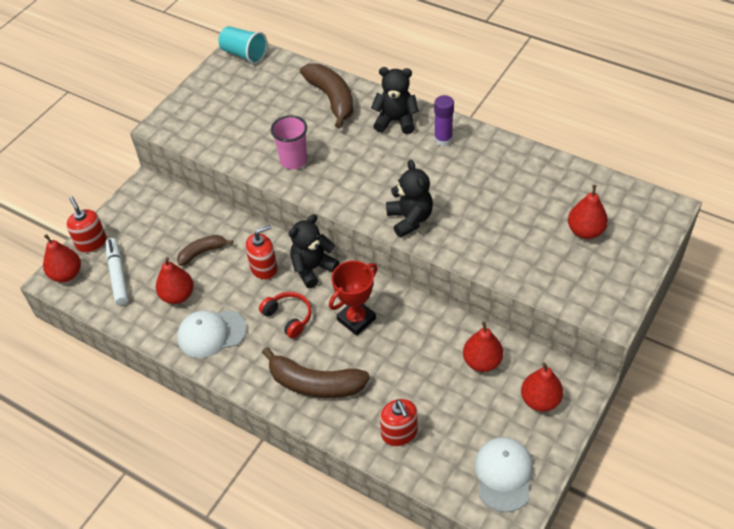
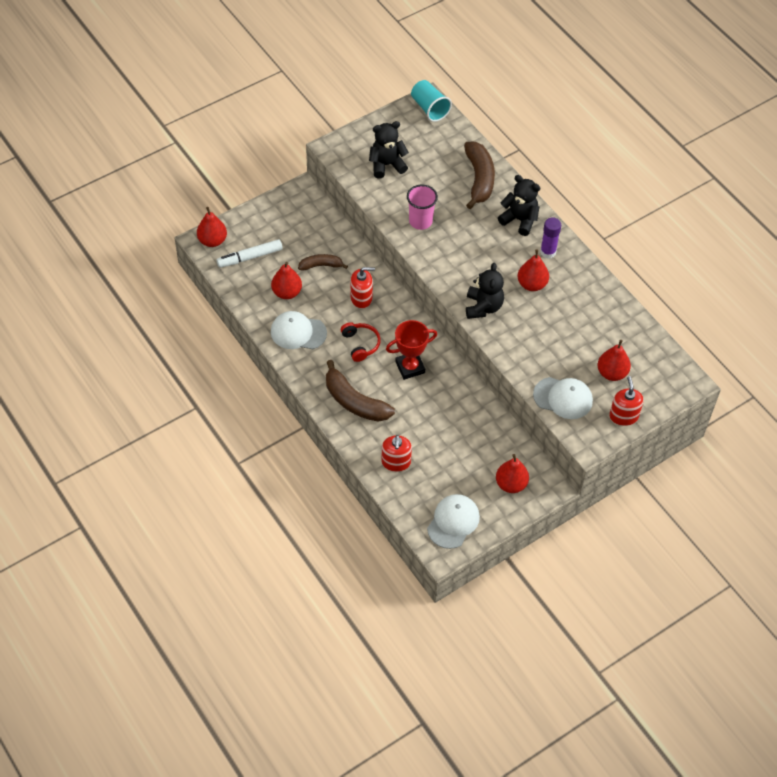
camera: 20 degrees right, 5 degrees up
(91, 243) = (241, 222): red soap dispenser -> red soap dispenser (623, 416)
(118, 275) = (250, 257): white marker -> white marker turned 120 degrees counterclockwise
(313, 268) = (398, 314): black teddy bear -> black teddy bear (387, 165)
(482, 362) = (485, 438): red pear -> red pear (532, 284)
(552, 278) = (563, 398): none -> white cap

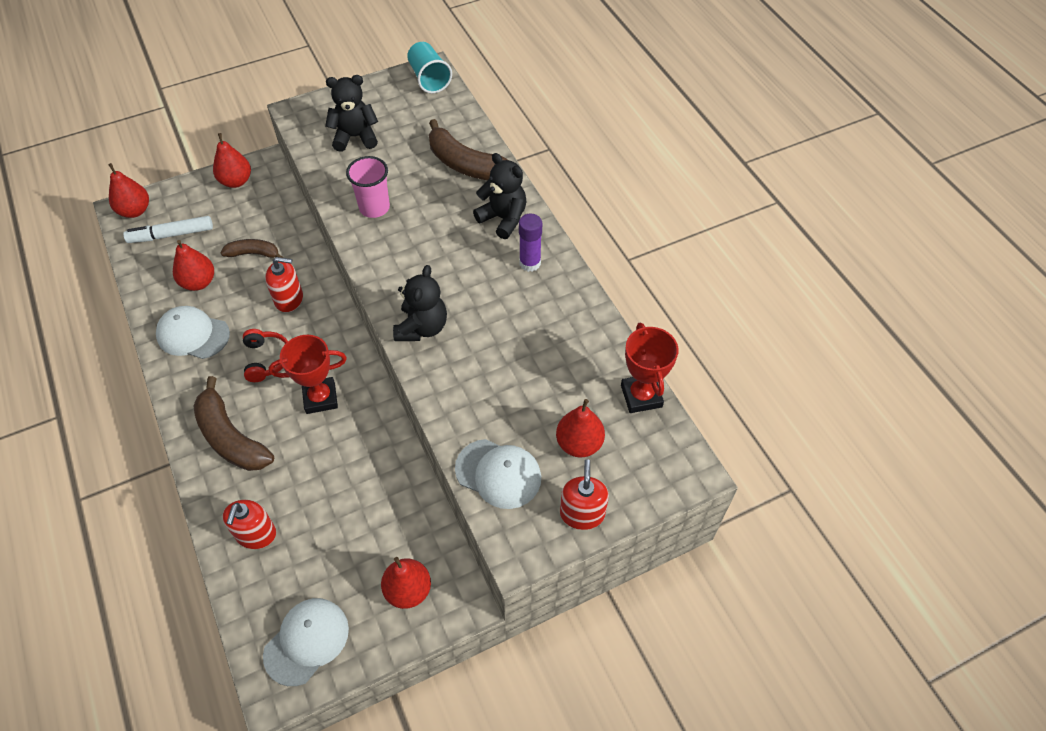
camera: 10 degrees right, 0 degrees up
(479, 179) = (465, 164): brown banana -> brown banana turned 120 degrees clockwise
(532, 284) = (497, 303): red pear -> red pear (236, 181)
(647, 337) = (641, 396): none -> red trophy

